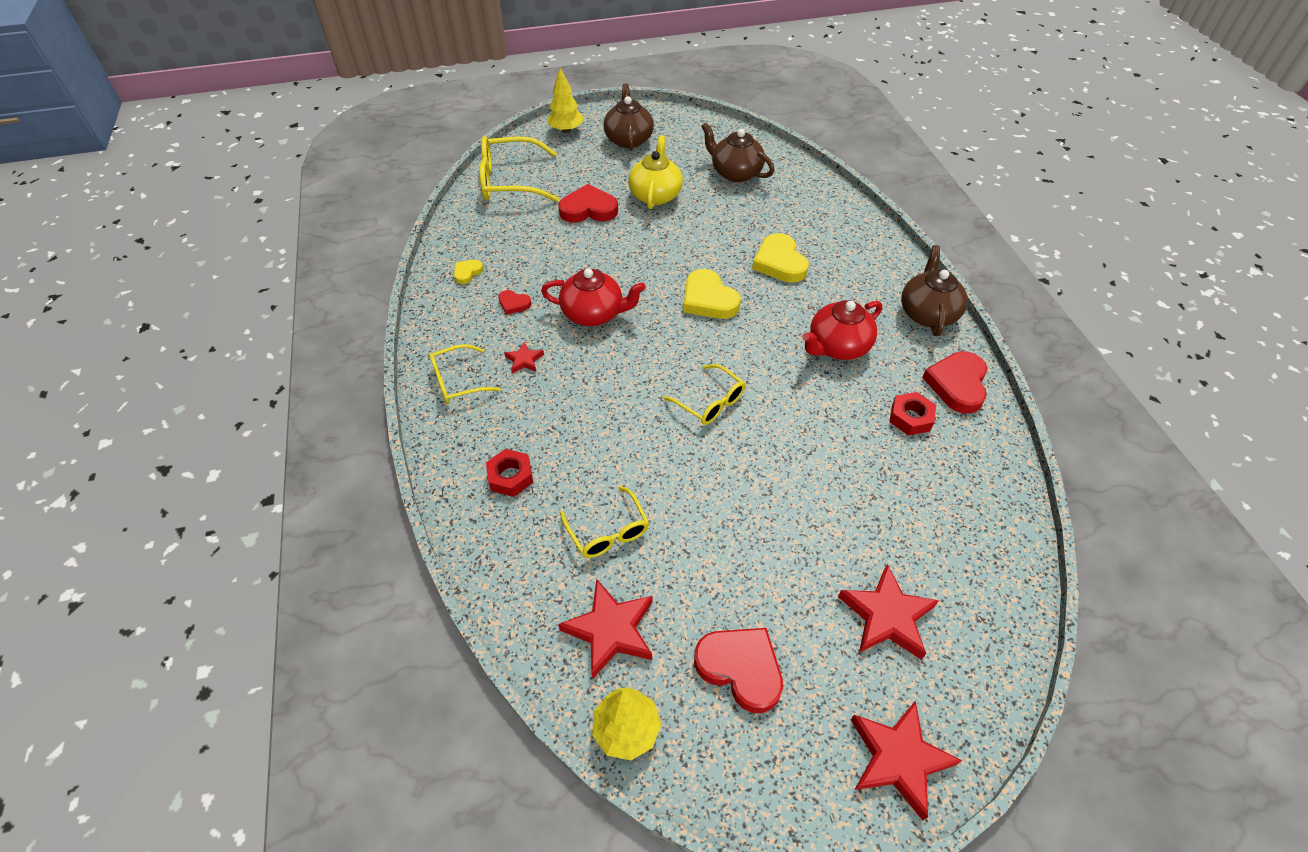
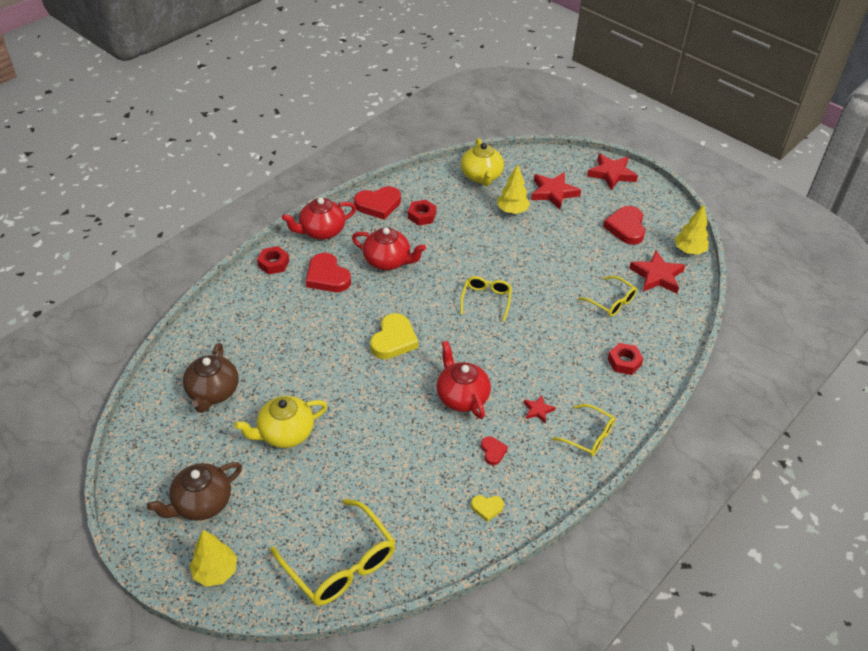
camera: 125 degrees left, 5 degrees down
(588, 209) = (340, 471): red heart -> red heart (327, 277)
(608, 532) = (612, 302): yellow glasses -> yellow glasses turned 105 degrees clockwise
(779, 262) = (321, 318): yellow heart -> none
(869, 529) = (512, 211): none -> yellow tree
(889, 258) = (273, 264): none -> red nut
(927, 313) = (321, 231): brown teapot -> red teapot
(976, 537) = (481, 176): none -> yellow teapot

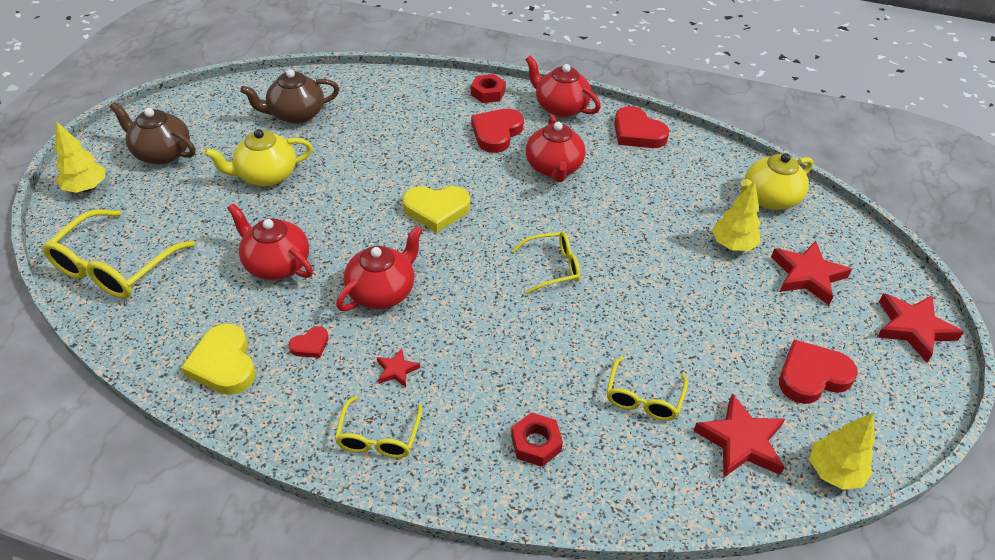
camera: 65 degrees right, 0 degrees up
(285, 433) = (266, 175): yellow teapot -> yellow teapot turned 60 degrees counterclockwise
(398, 452) = (276, 264): none -> red teapot
(422, 216) = (650, 171): red nut -> none
(487, 508) = (223, 364): yellow heart -> yellow heart, size x1.94

